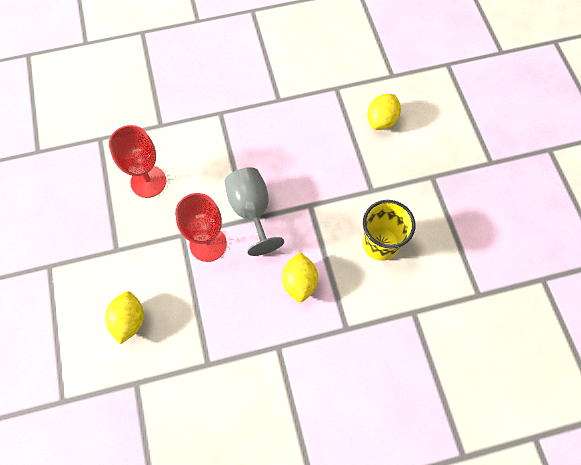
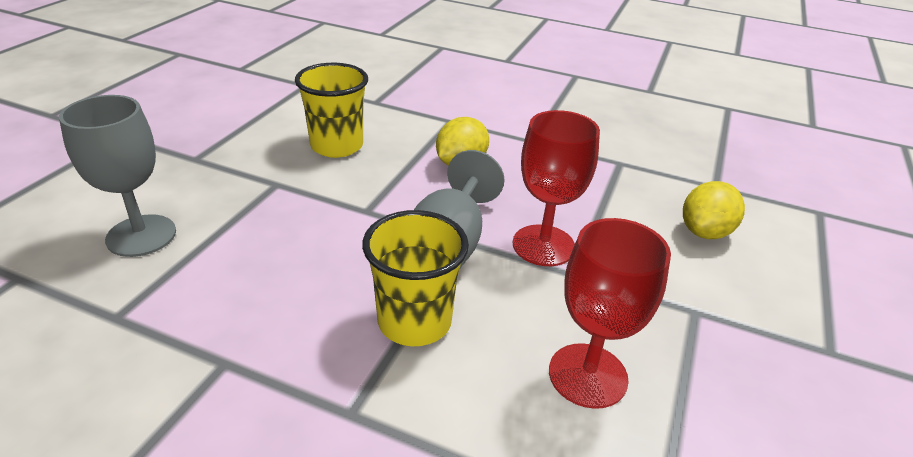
camera: 145 degrees left, 30 degrees down
(230, 160) = (414, 322): none -> yellow cup
(381, 120) = (141, 236): yellow lemon -> grey goblet

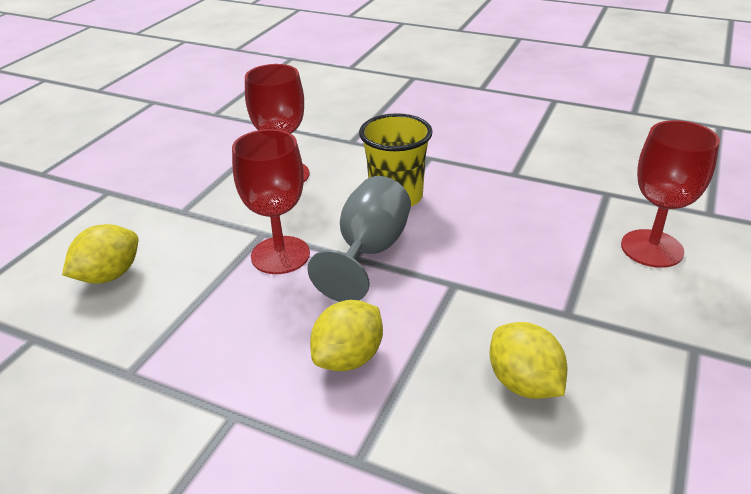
camera: 175 degrees left, 0 degrees up
(141, 236) = (652, 248): grey goblet -> red goblet
(337, 146) = (523, 383): yellow cup -> yellow lemon

